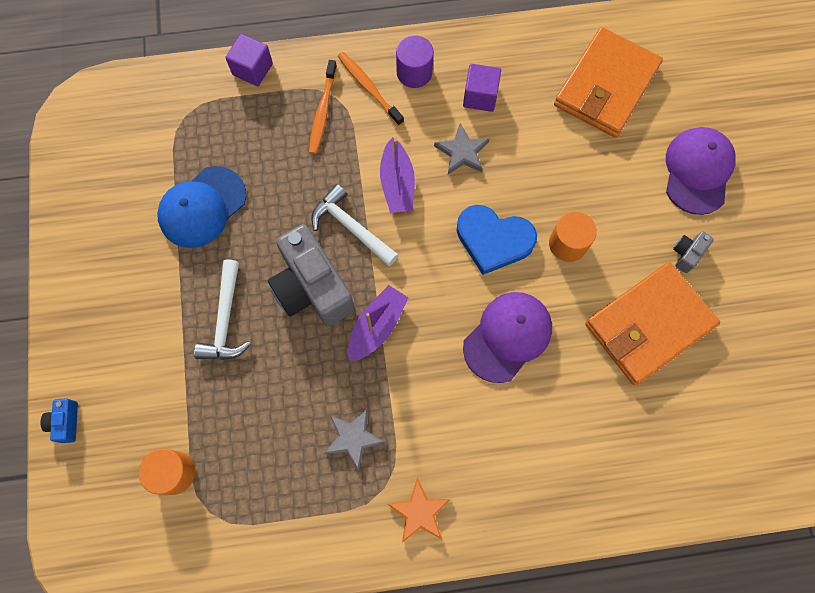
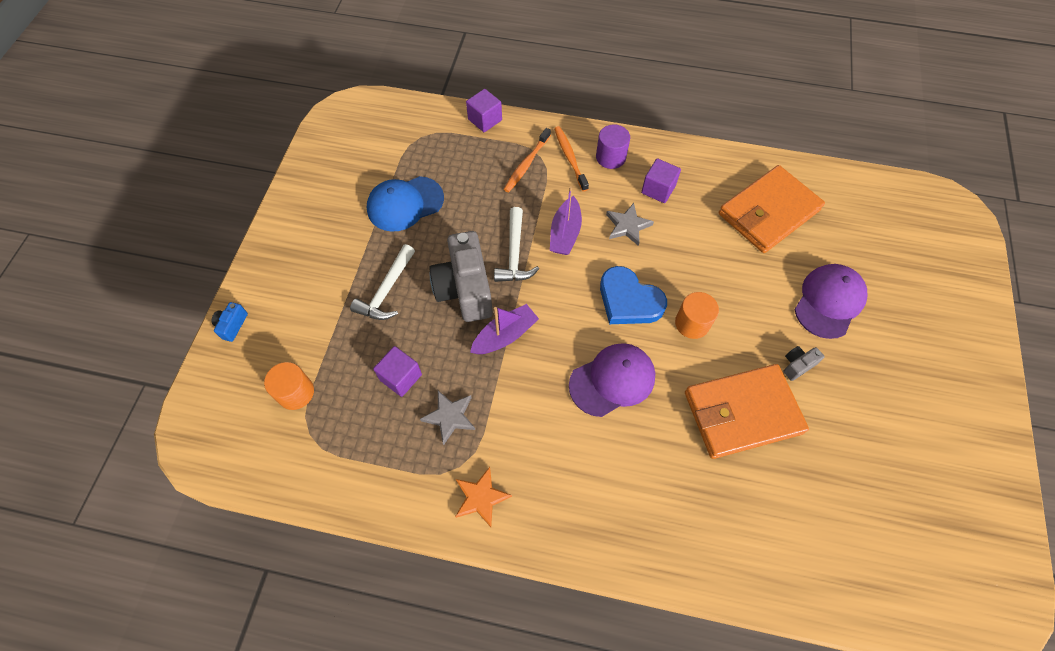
camera: 20 degrees right, 10 degrees down
(283, 414) = (401, 377): none -> purple cube
(351, 227) = (514, 254): white hammer -> white hammer turned 150 degrees counterclockwise

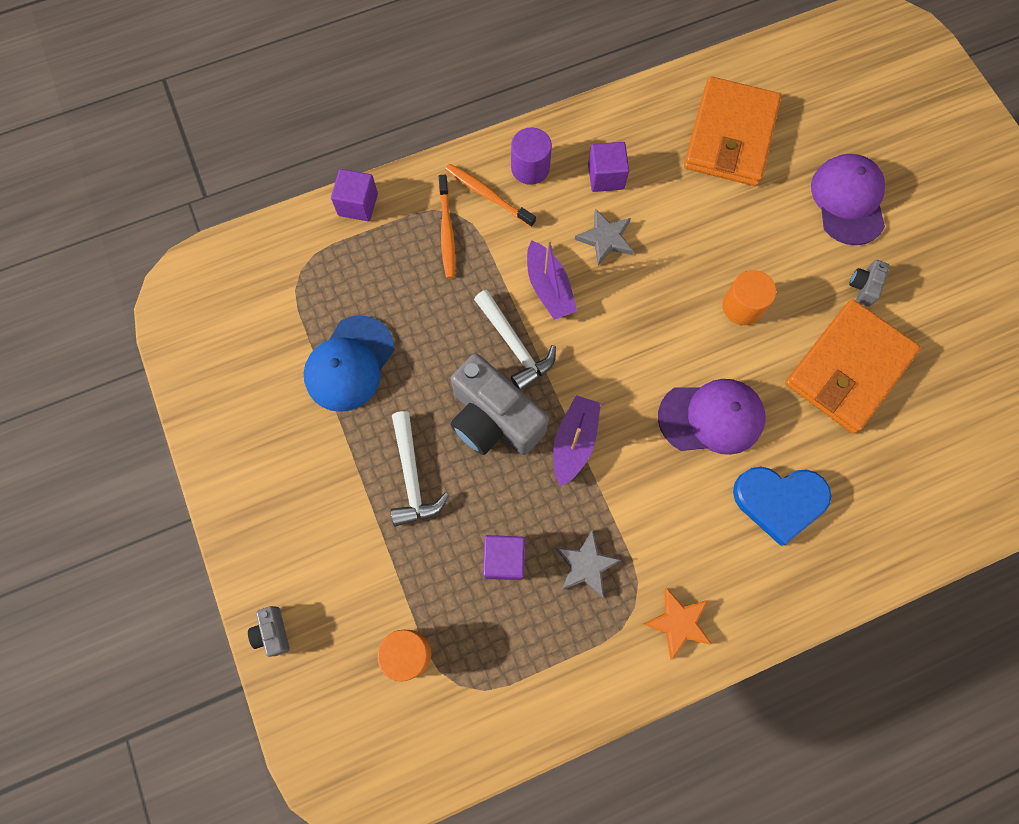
camera: 35 degrees left, 10 degrees up
(232, 325) = (273, 632): blue camera -> grey camera
(612, 380) = (711, 417): purple cap -> purple cap turned 60 degrees clockwise
(629, 300) = (666, 321): blue heart -> blue heart (779, 501)

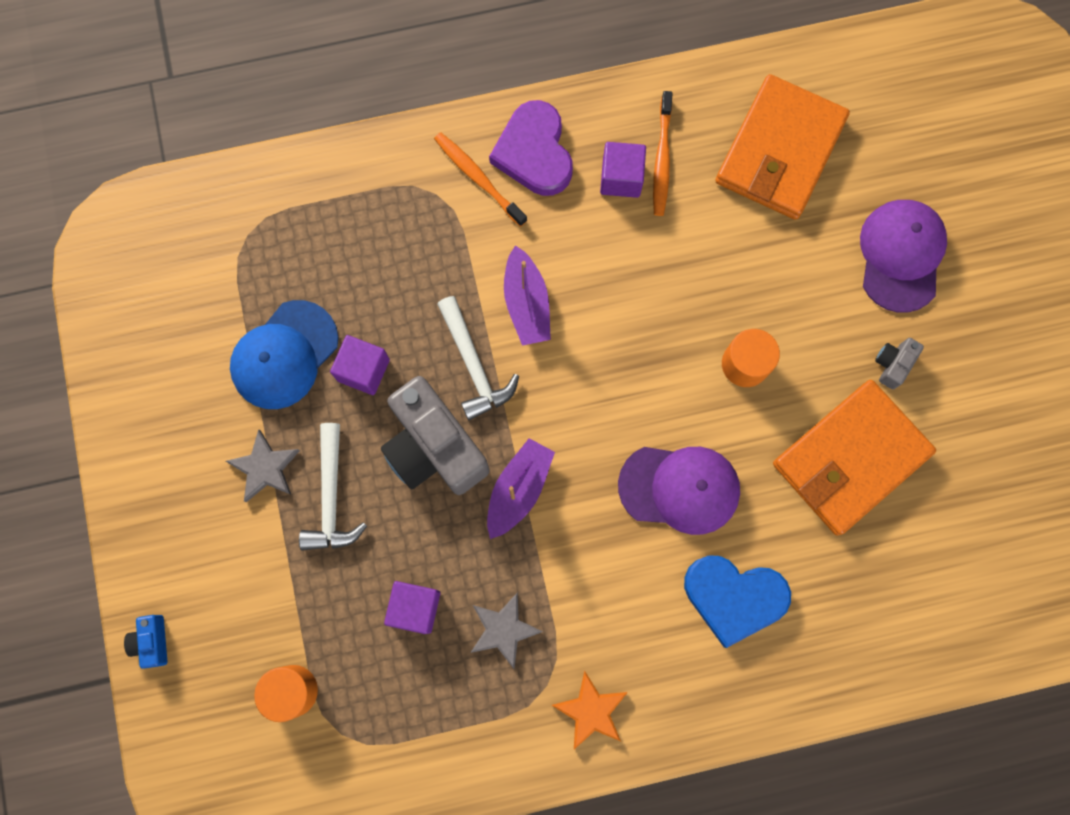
camera: 10 degrees right, 5 degrees up
(273, 632) = (152, 641): grey camera -> blue camera
(358, 204) = (326, 165): purple cube -> purple cube (363, 370)
(447, 232) = (422, 215): orange toothbrush -> orange toothbrush (662, 159)
(530, 168) = (534, 152): purple cylinder -> purple heart
(605, 238) = (604, 255): grey star -> grey star (265, 468)

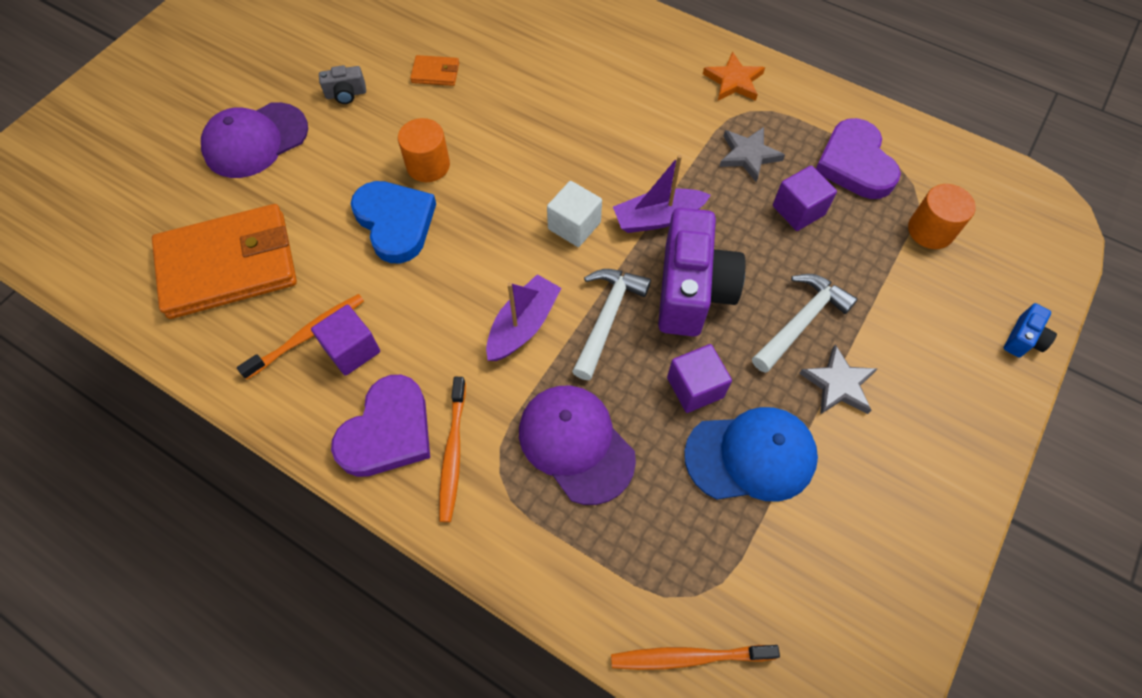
camera: 135 degrees left, 15 degrees down
(223, 198) = (688, 657): none -> orange toothbrush
(407, 709) = (855, 164): none -> purple heart
(434, 448) = (692, 290): grey camera -> purple camera
(575, 420) = (574, 226): none -> white cube
(679, 488) = (553, 137): purple cap -> purple cap (576, 444)
(734, 597) = (587, 66): blue heart -> blue heart (395, 223)
(850, 459) = (435, 73): orange wallet -> orange wallet, size x0.40

